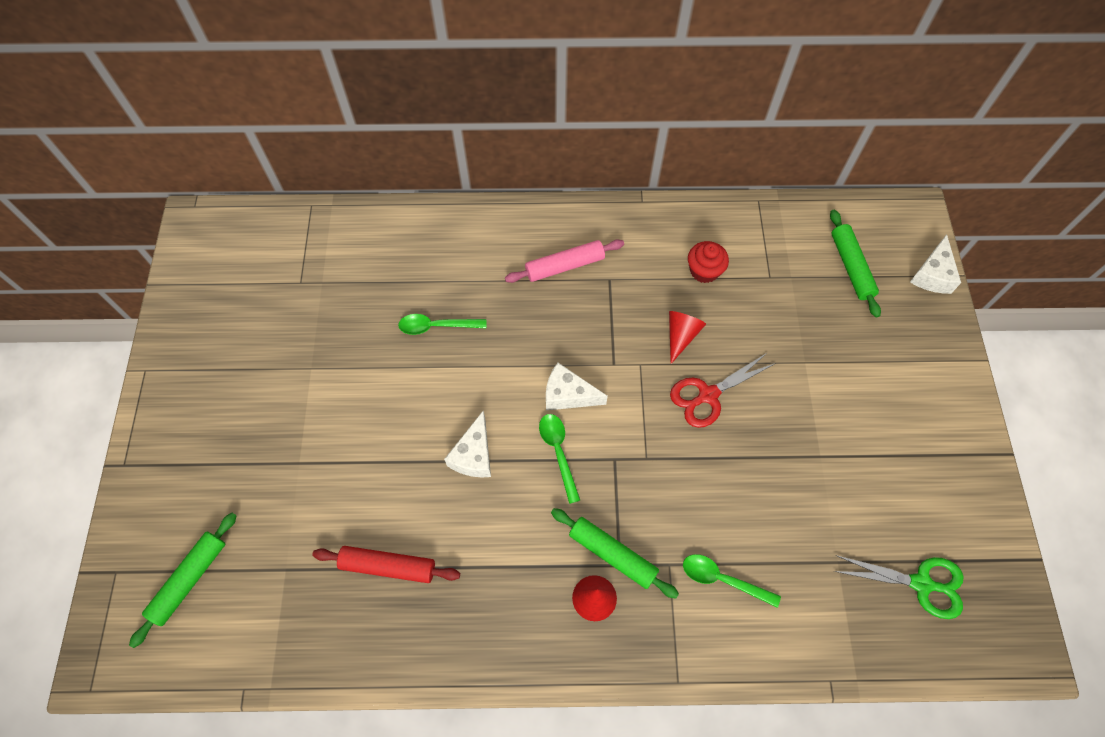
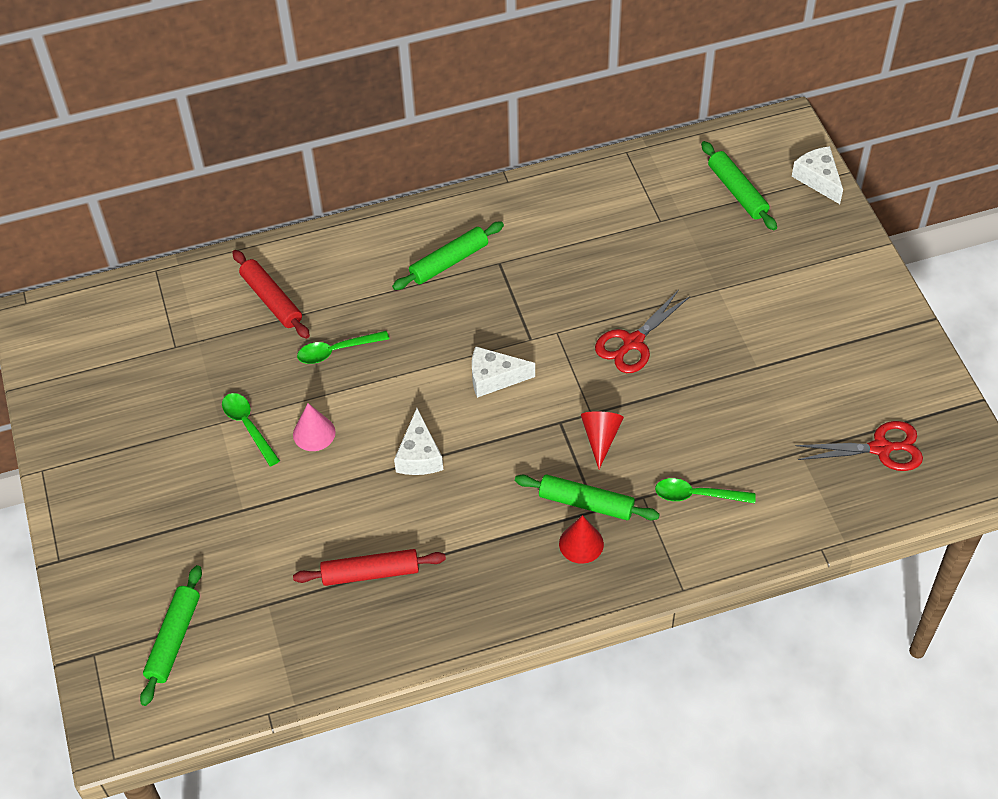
camera: 15 degrees left, 10 degrees down
(388, 403) = (314, 433): none -> pink cone
(398, 260) = (271, 300): none -> red rolling pin
(558, 452) = (503, 431): green spoon -> green spoon (248, 426)
(565, 266) = (449, 262): pink rolling pin -> green rolling pin
(681, 336) = (589, 296): red cone -> red cone (600, 438)
(704, 271) = (592, 231): red cupcake -> none
(921, 584) = (881, 448): green scissors -> red scissors
(932, 274) = (818, 179): white cheese -> white cheese turned 150 degrees clockwise

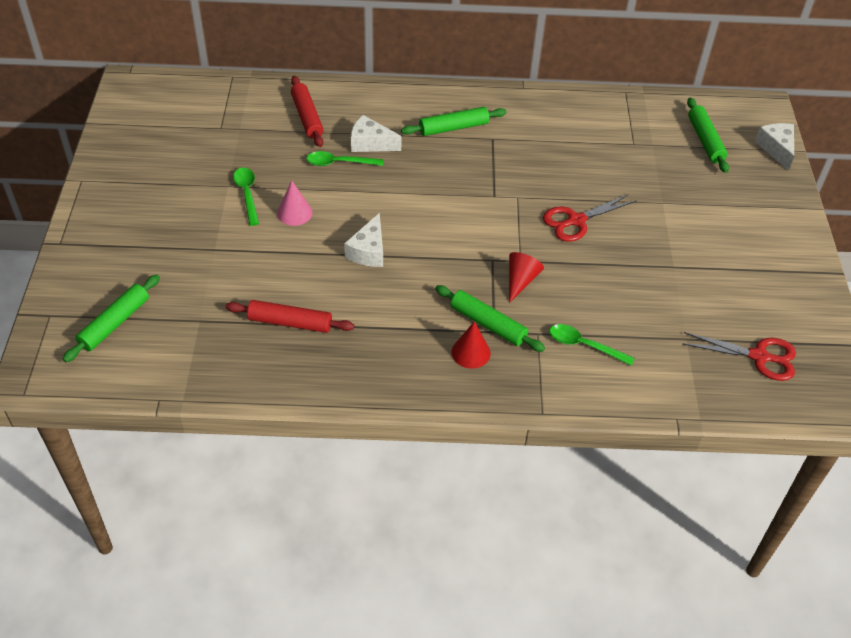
camera: 15 degrees right, 5 degrees down
(494, 378) = (453, 214): white cheese -> white cheese (370, 143)

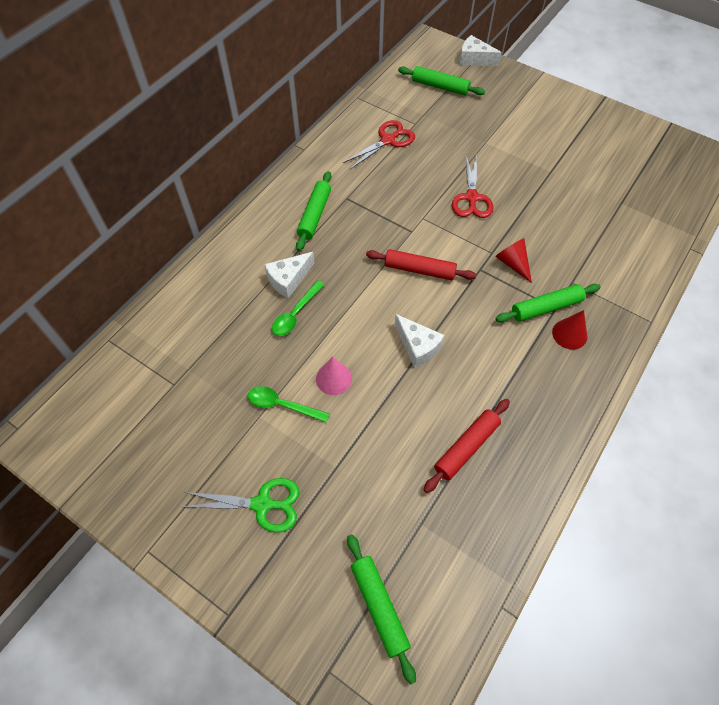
camera: 55 degrees left, 10 degrees up
(155, 222) = (262, 504): none -> green scissors
(307, 117) = (217, 308): red rolling pin -> red rolling pin (419, 270)
(584, 345) = (598, 261): green spoon -> none
(759, 357) = (656, 176): red scissors -> red scissors (388, 140)

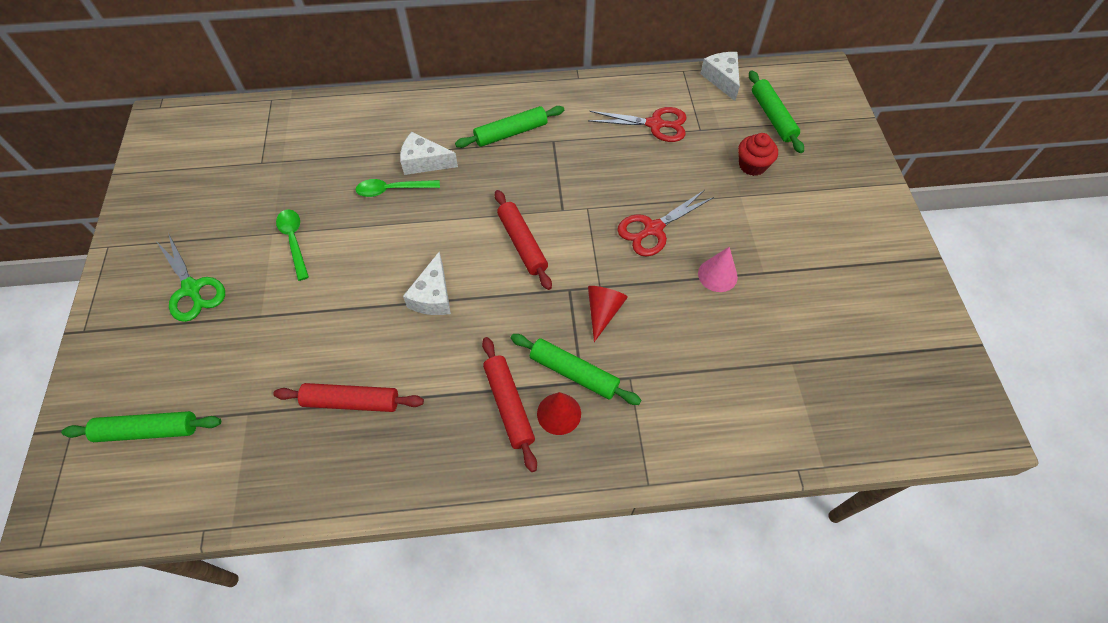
camera: 50 degrees right, 0 degrees up
(334, 378) = (348, 258): pink cone -> pink cone (717, 275)
(379, 606) = (148, 430): green rolling pin -> green rolling pin turned 60 degrees clockwise
(468, 121) = (752, 165): none -> red cupcake
(474, 59) = (846, 118): white cheese -> white cheese (722, 79)
(542, 357) = (509, 405): none -> red rolling pin

